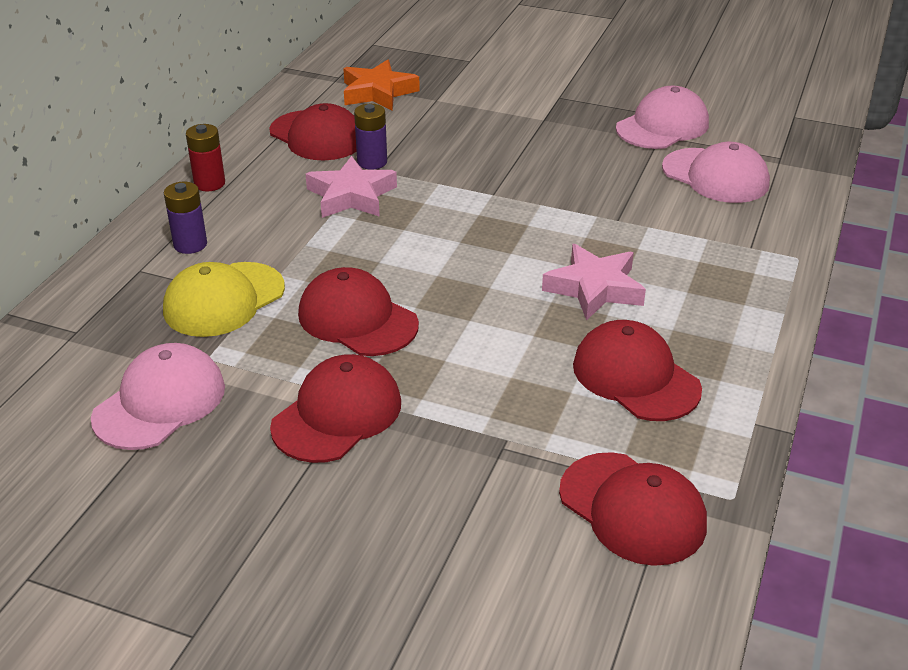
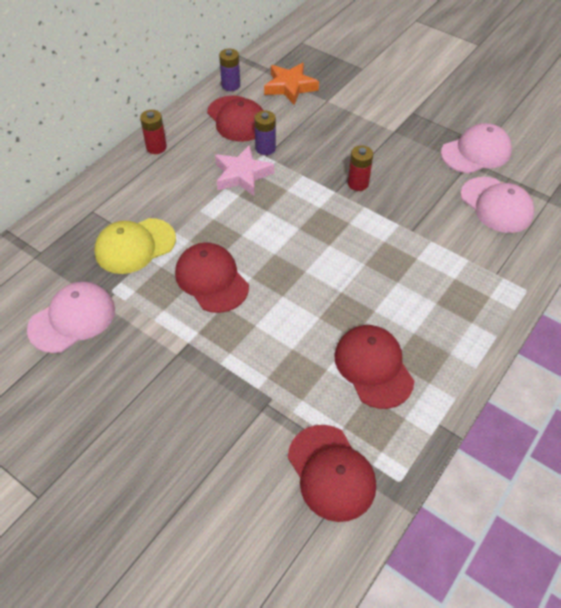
camera: 15 degrees right, 15 degrees up
(190, 244) = (128, 196): purple battery -> purple battery (231, 85)
(337, 414) = (174, 353): red cap -> none
(520, 181) = (358, 183): none -> red battery
(595, 288) = (374, 287): pink star -> none

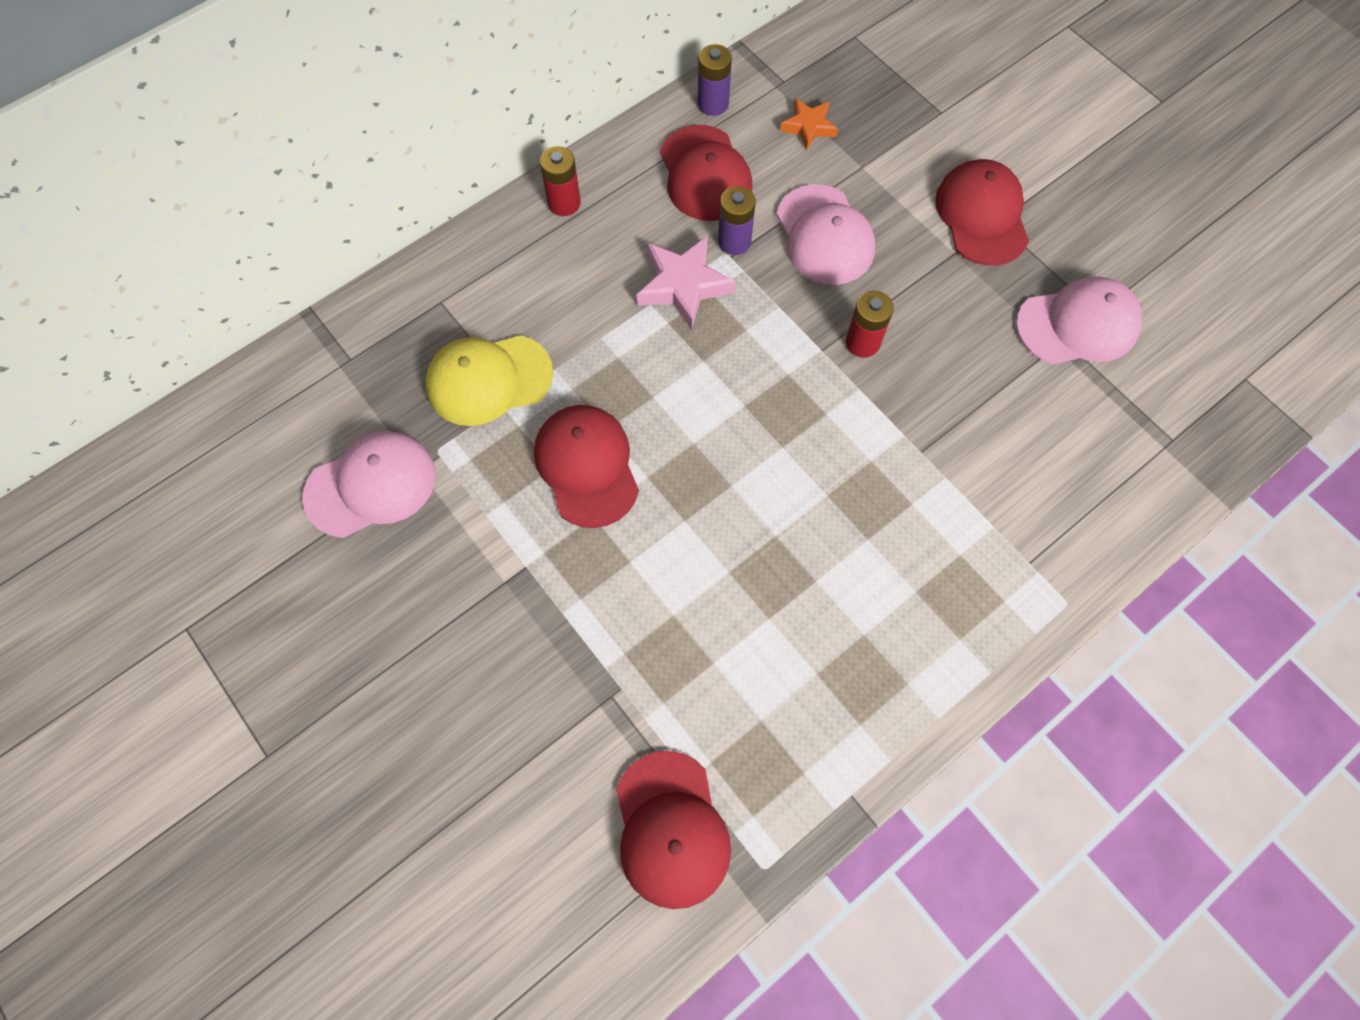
camera: 15 degrees right, 15 degrees up
(290, 87) = (808, 126): orange star -> orange star, size x0.61
(373, 367) = (784, 677): red cap -> red cap (982, 215)
(496, 205) = (1075, 435): pink cap -> pink cap (824, 235)

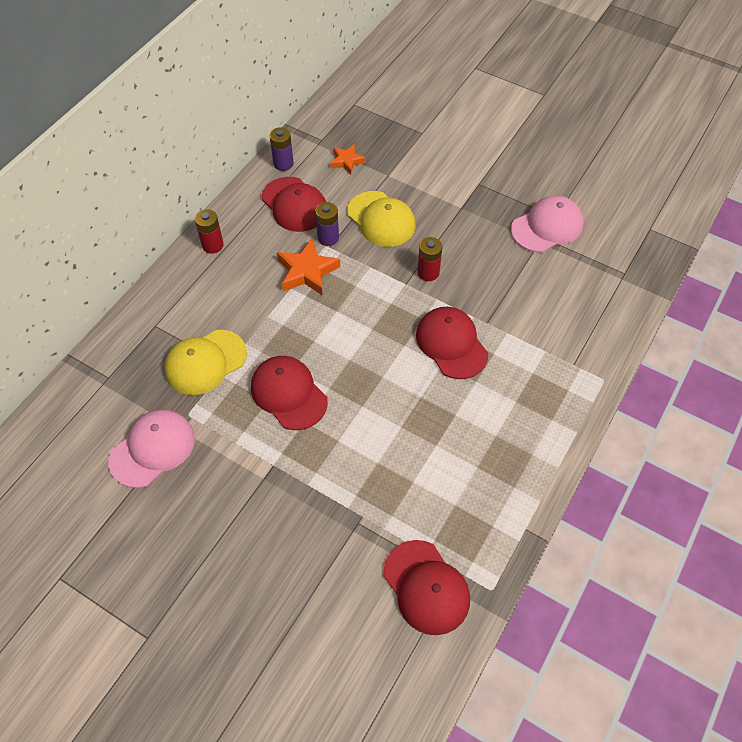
camera: 20 degrees left, 10 degrees down
(683, 285) = (307, 271): pink star -> orange star
(824, 235) = (381, 219): pink cap -> yellow cap
(982, 215) = (468, 183): red cap -> red cap (451, 344)

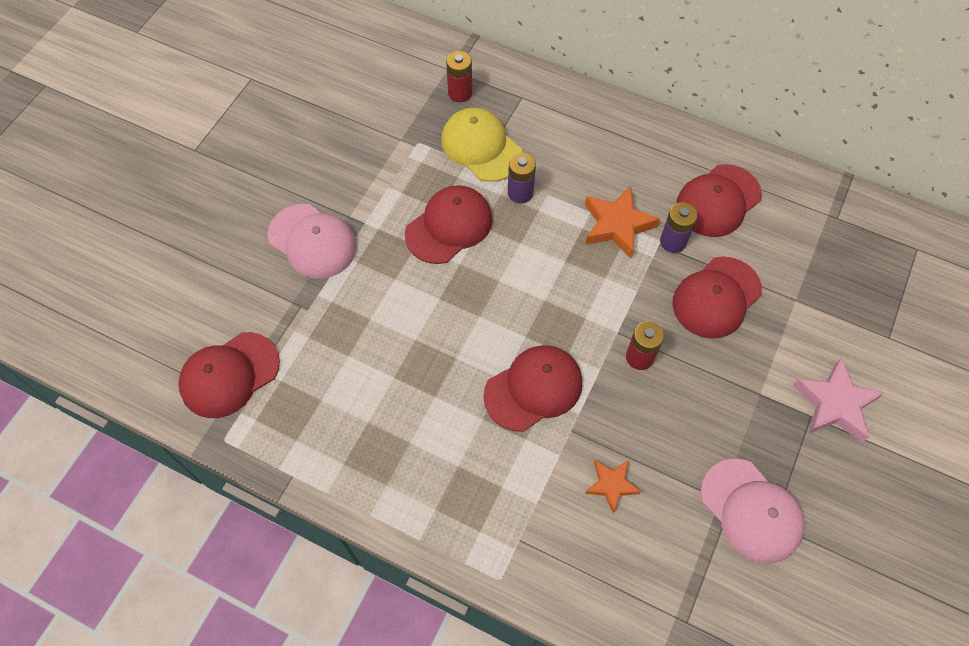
camera: 85 degrees right, 5 degrees up
(152, 449) = (378, 121): pink cap -> pink cap (312, 241)
(212, 245) = (638, 129): red battery -> red battery (460, 93)
(283, 163) = (782, 181): purple battery -> purple battery (520, 193)
(347, 161) = (807, 250): orange star -> orange star (611, 485)
(381, 219) = (716, 297): yellow cap -> red cap
(470, 170) = (835, 404): none -> pink star

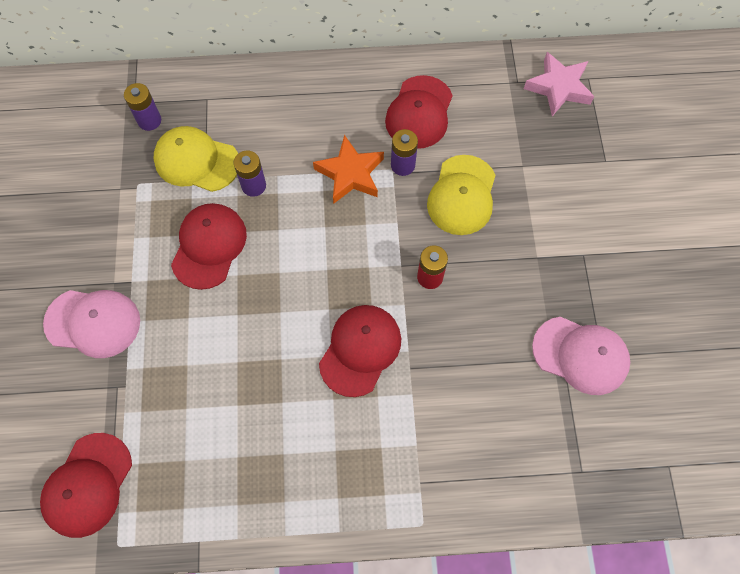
camera: 30 degrees left, 5 degrees up
(460, 93) = (149, 120): red battery -> purple battery
(611, 485) = (466, 395): orange star -> none
(716, 297) = (462, 195): red cap -> yellow cap
(835, 404) = (595, 236): pink star -> pink star (559, 88)

